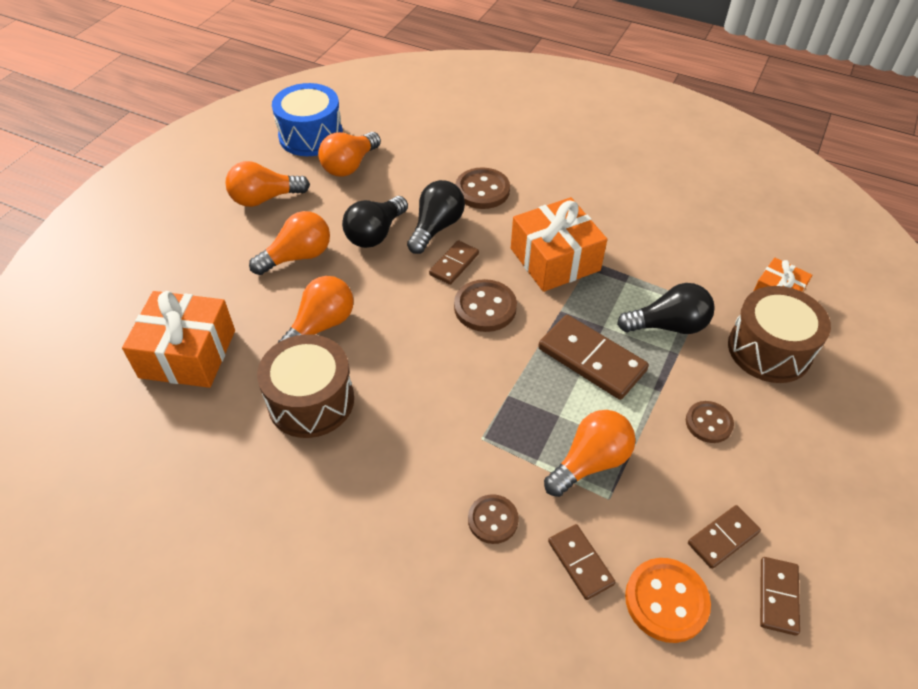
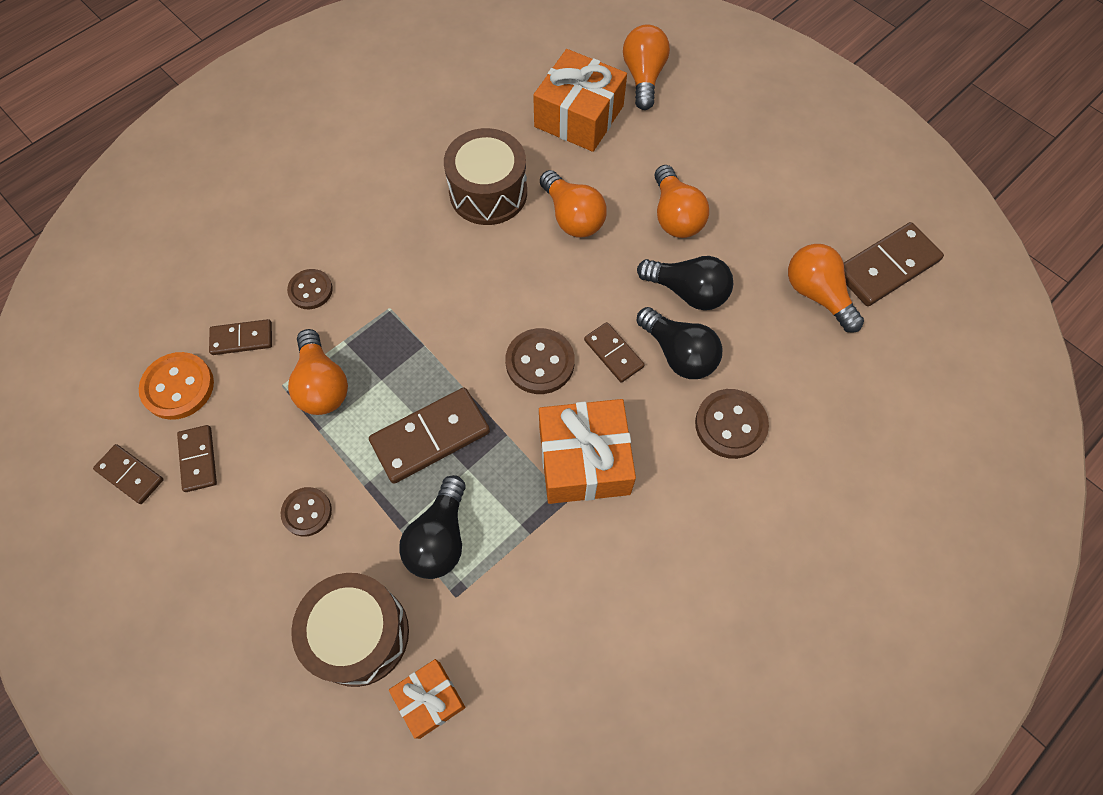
camera: 110 degrees right, 15 degrees up
(265, 198) = (778, 203): orange light bulb -> orange light bulb (643, 77)
(311, 136) = (887, 267): blue drum -> brown domino
(375, 234) = (687, 292): black light bulb -> black light bulb turned 150 degrees clockwise

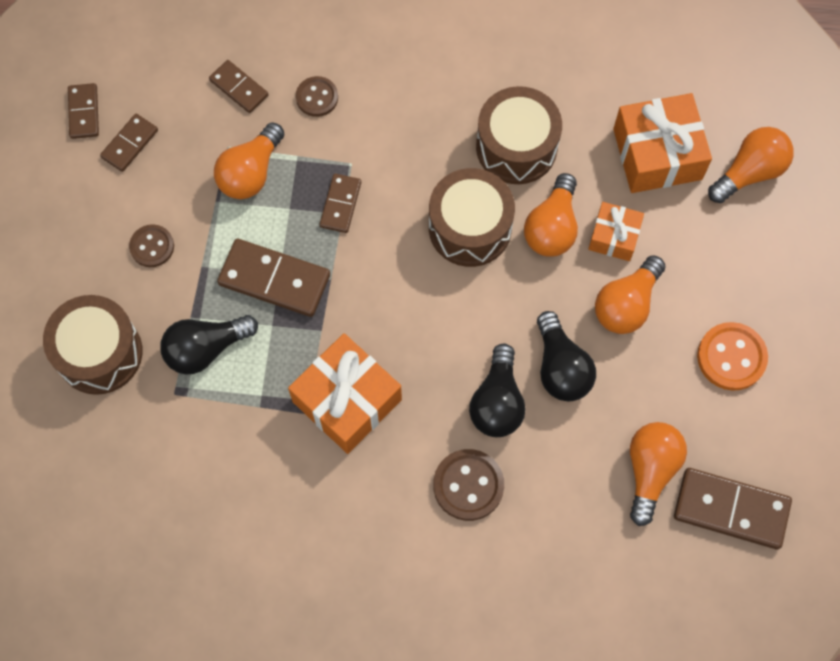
camera: 50 degrees right, 5 degrees up
(178, 387) = (168, 82): orange button -> orange button (731, 357)
(430, 699) = (94, 434): orange gift -> orange gift (614, 237)
(522, 268) = (470, 228): none -> brown drum
(540, 362) = (399, 306): brown button -> none
(613, 353) = (455, 353): brown domino -> brown domino (340, 204)

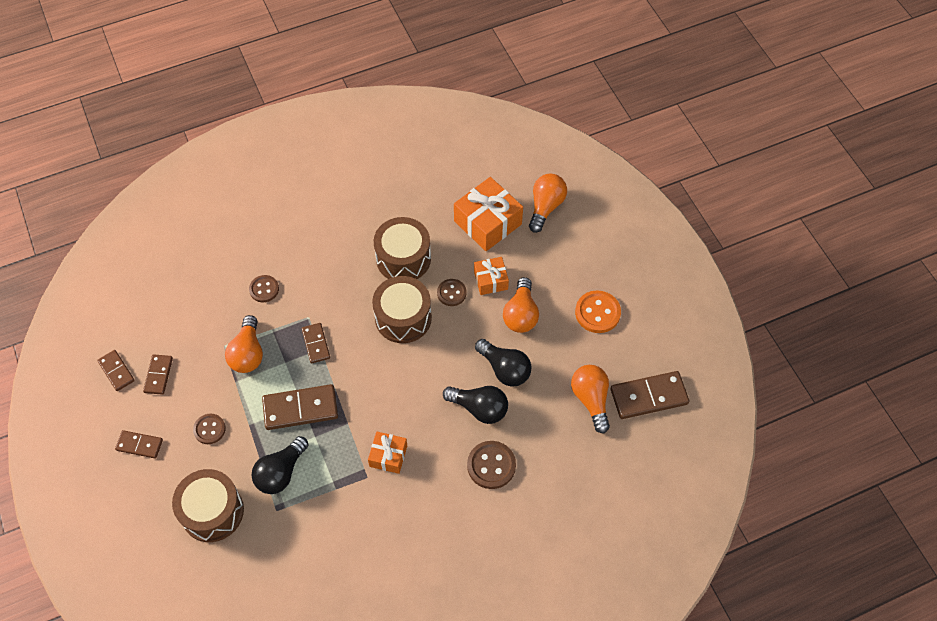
camera: 30 degrees left, 10 degrees down
(239, 88) = (211, 307): brown domino -> brown domino (139, 445)
(347, 400) = (388, 456): orange gift -> orange gift, size x0.57
(497, 402) = (479, 408): black light bulb -> black light bulb turned 45 degrees counterclockwise
(552, 227) = (451, 293): orange light bulb -> brown button

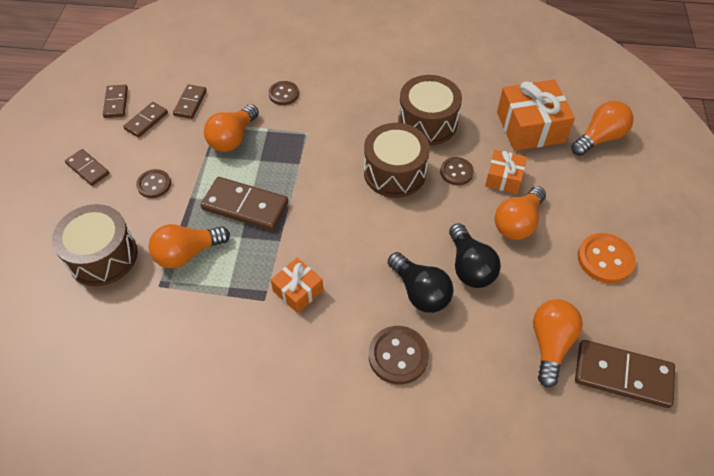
camera: 30 degrees right, 5 degrees down
(281, 472) = (187, 253): black light bulb -> orange light bulb
(316, 344) = (298, 158): brown domino -> brown domino (190, 103)

